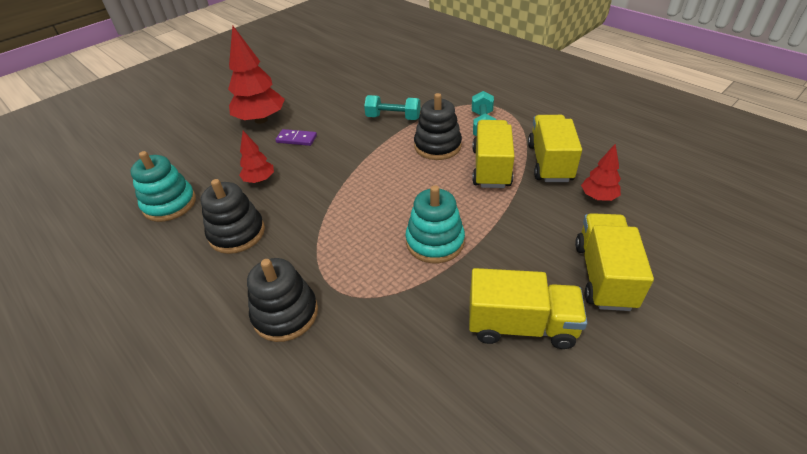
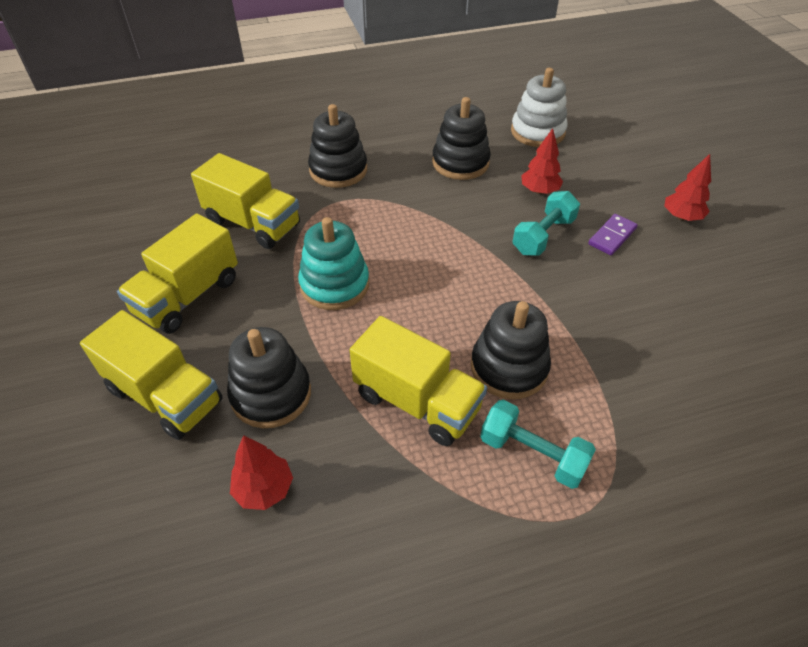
camera: 115 degrees right, 5 degrees up
(169, 204) = (537, 132): turquoise stacking toy -> white stacking toy
(261, 120) = (681, 217): red tree -> red tree, size x0.54
(393, 117) = (619, 349): turquoise dumbbell -> turquoise dumbbell (543, 236)
(547, 225) = (271, 394): none -> black stacking toy
(549, 162) = (377, 483): yellow truck -> yellow truck (253, 223)

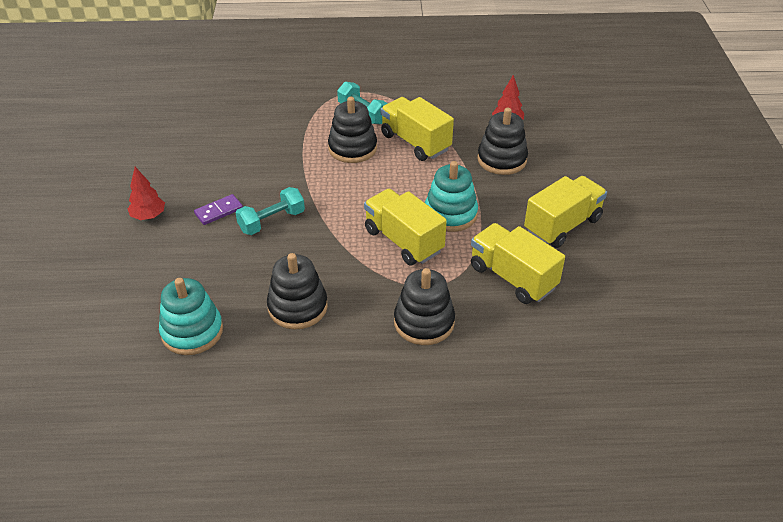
camera: 165 degrees left, 5 degrees down
(165, 395) = (567, 169): yellow truck -> yellow truck (403, 241)
(537, 132) = (192, 331): white stacking toy -> turquoise stacking toy
(539, 191) = (244, 261): red tree -> none

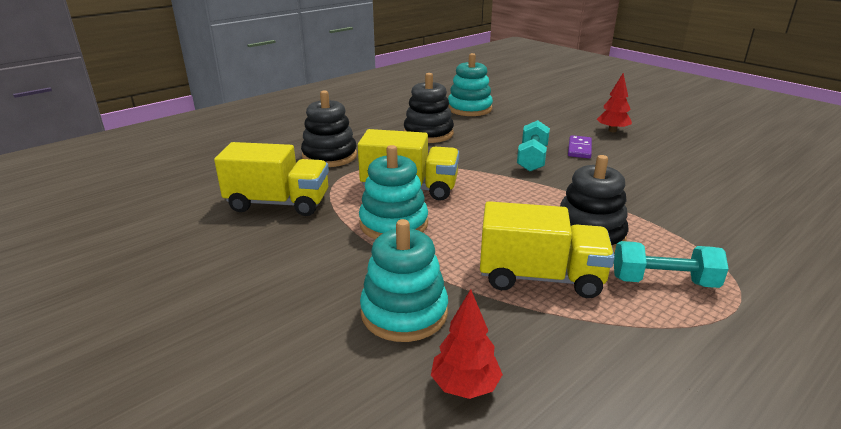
camera: 140 degrees right, 15 degrees down
(502, 159) = (404, 312): black stacking toy -> turquoise stacking toy
(562, 225) = (253, 267): yellow truck -> none

